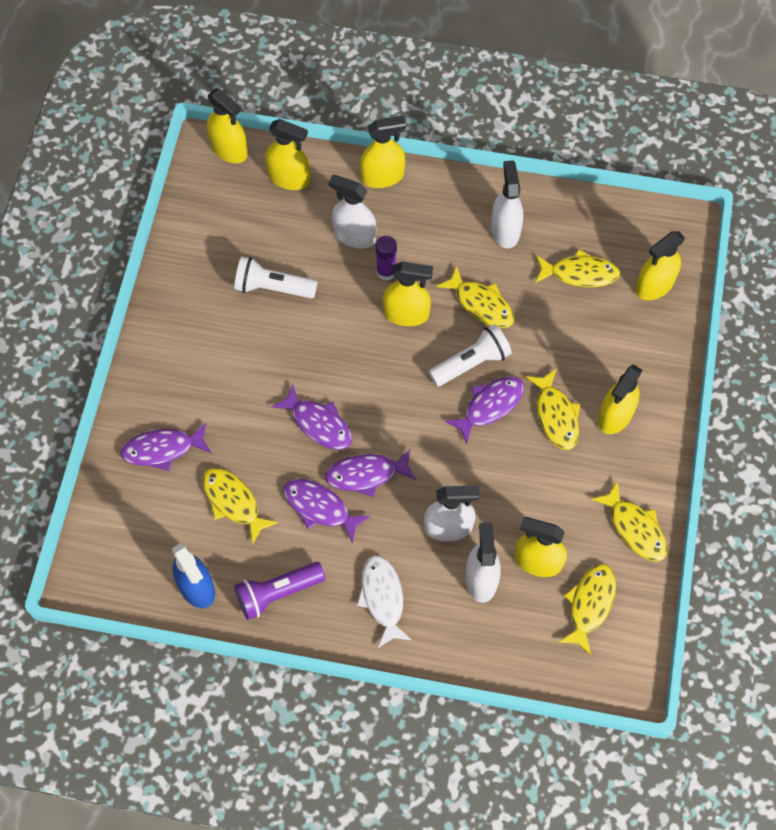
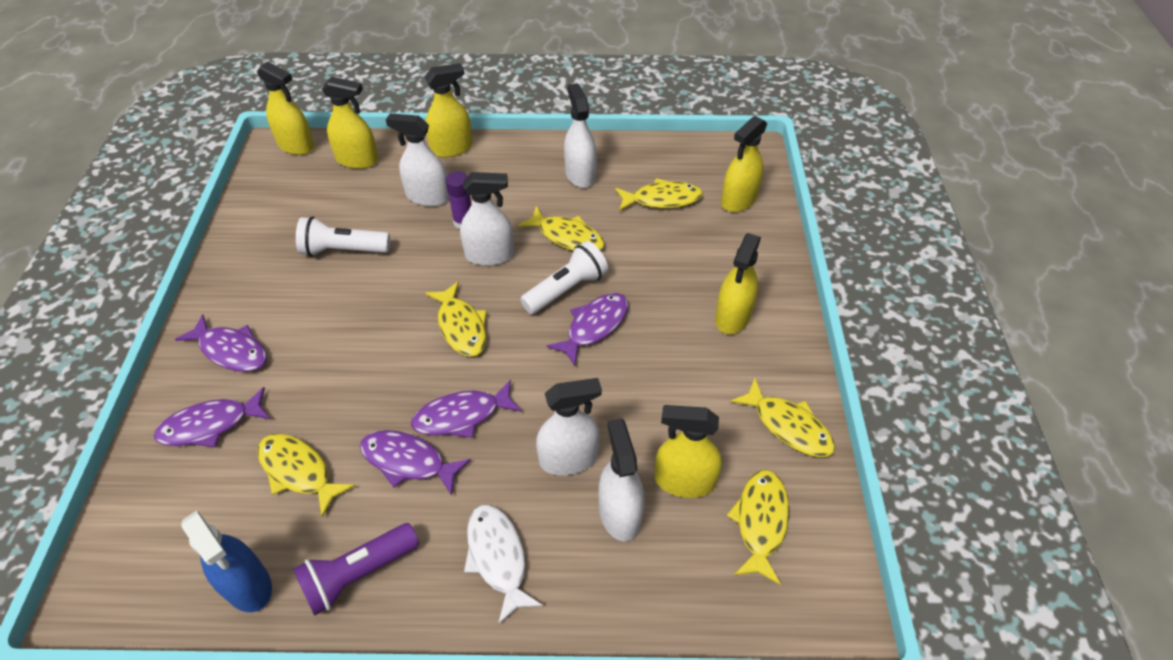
camera: 10 degrees left, 15 degrees down
(318, 423) = (401, 371): purple fish -> purple fish (231, 350)
(406, 314) = (489, 255): yellow spray bottle -> white spray bottle
(556, 415) = (668, 325): yellow fish -> yellow fish (461, 326)

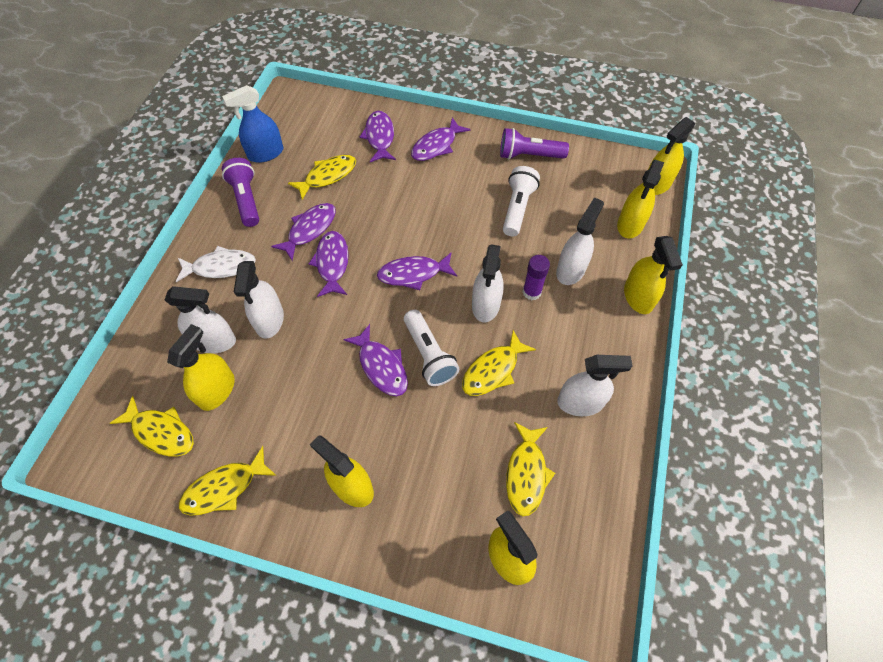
camera: 105 degrees right, 10 degrees up
(251, 252) = (529, 155): none -> purple flashlight
(461, 326) = (413, 274): yellow fish -> purple fish

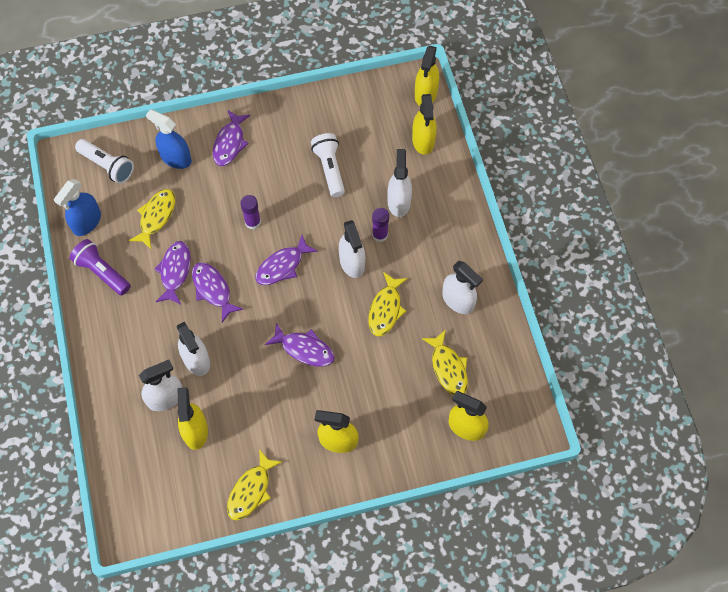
camera: 30 degrees left, 5 degrees up
(161, 432) = (176, 481): yellow fish -> none
(220, 267) = (125, 339): white fish -> none
(379, 137) = (176, 158): purple fish -> blue spray bottle
(411, 221) = (253, 222): none -> purple glue stick
(429, 355) = (333, 322): white flashlight -> white flashlight (107, 166)
(529, 155) = (312, 115): purple flashlight -> none
(580, 402) = (458, 300): white spray bottle -> white spray bottle turned 75 degrees clockwise
(638, 297) = (458, 199): yellow spray bottle -> none

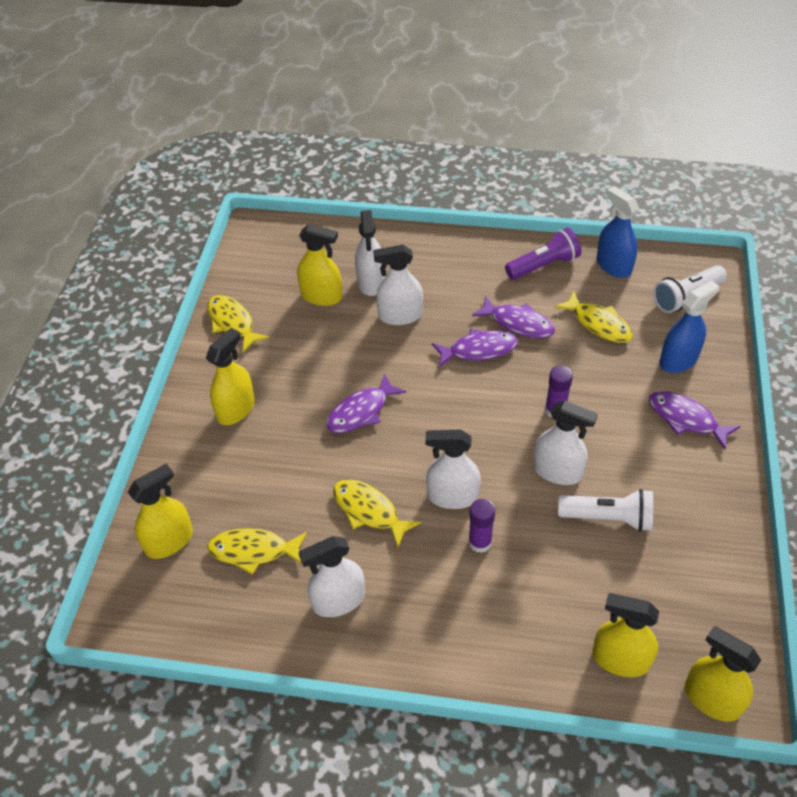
camera: 115 degrees right, 15 degrees down
(282, 266) = (480, 422): purple fish -> none
(399, 202) = (523, 584): white spray bottle -> white spray bottle (557, 471)

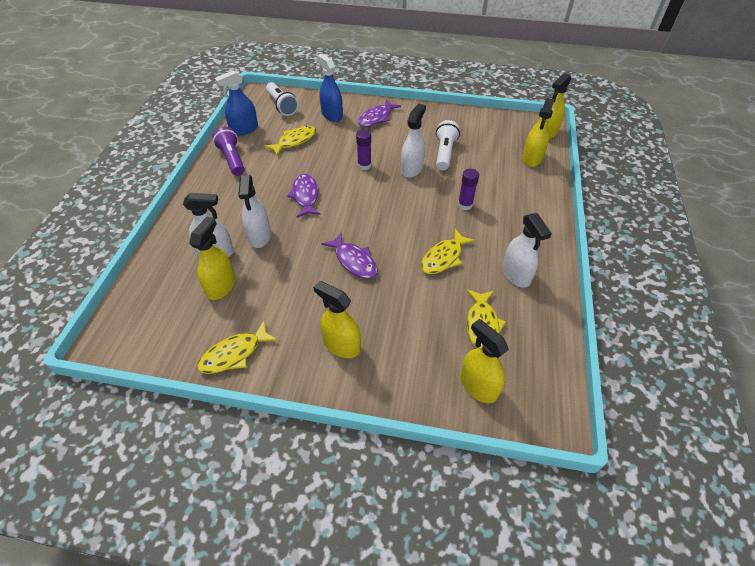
camera: 90 degrees left, 0 degrees up
(452, 496) = (430, 215): white spray bottle -> none
(518, 323) = (285, 175): purple fish -> none

